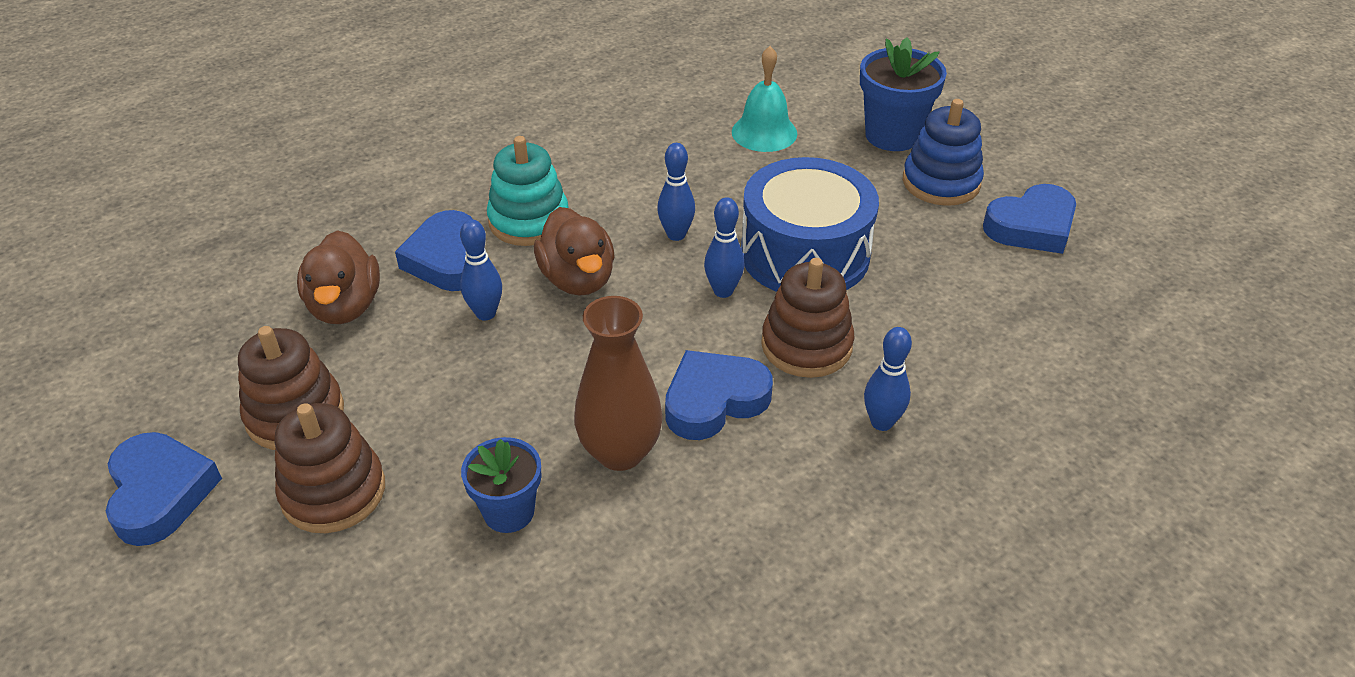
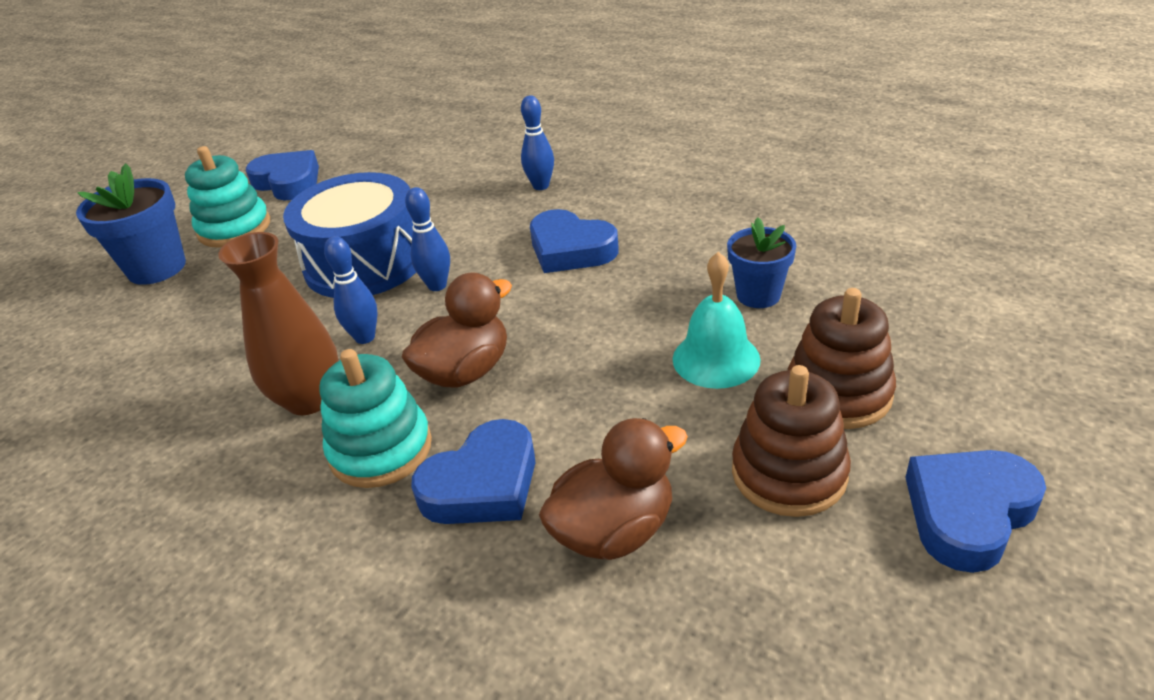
camera: 110 degrees left, 5 degrees down
(485, 313) = (553, 410): blue bowling pin -> none
(620, 452) = (656, 270): brown vase -> brown vase (309, 399)
(764, 132) = (158, 342): turquoise bell -> turquoise bell (716, 359)
(806, 345) = (482, 231): brown stacking toy -> none
(941, 182) = (234, 228): blue stacking toy -> turquoise stacking toy

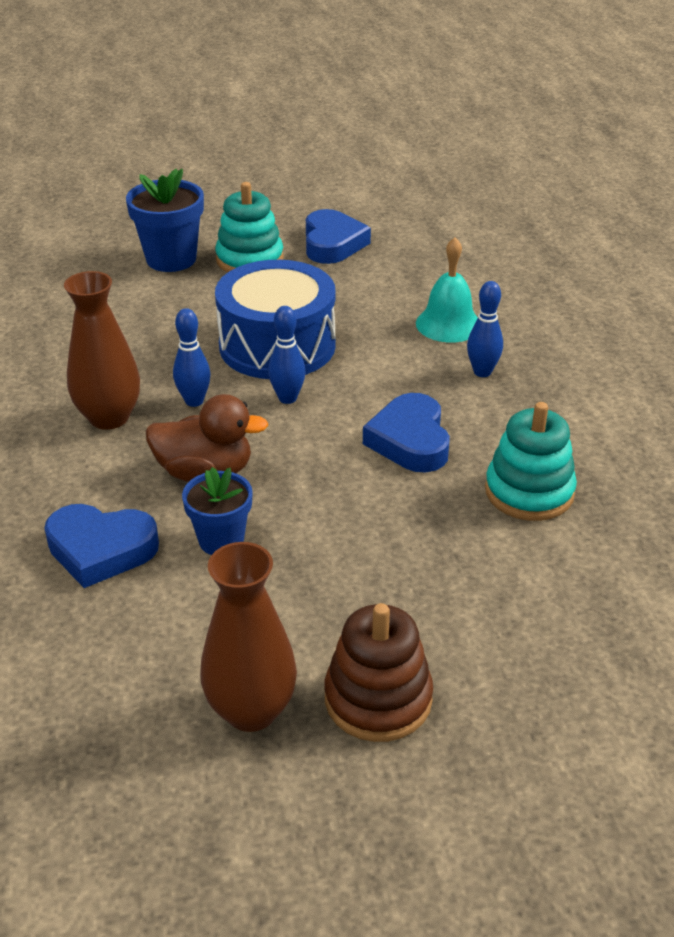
camera: 45 degrees right, 0 degrees up
(380, 449) = (92, 481): turquoise stacking toy -> turquoise stacking toy (529, 492)
(614, 530) = (111, 641): brown duck -> none
(716, 359) = (351, 601): turquoise bell -> turquoise bell (448, 324)
(758, 295) = (466, 586): blue flower pot -> blue flower pot (221, 540)
(789, 473) = (251, 711): brown stacking toy -> brown vase
(968, 513) = (299, 845): blue heart -> none

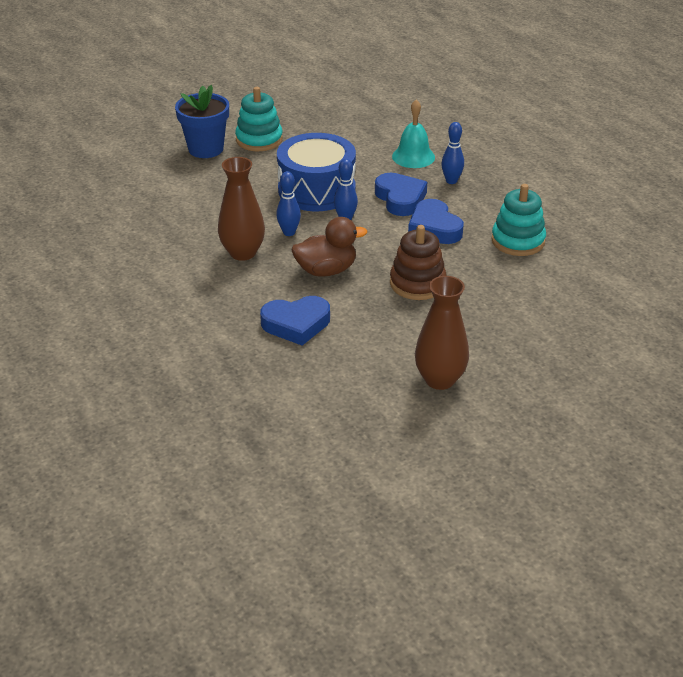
camera: 20 degrees left, 0 degrees up
(221, 540) = (363, 303): blue flower pot -> none
(332, 244) = (306, 119): blue heart -> blue heart (400, 199)
(378, 699) = (501, 358): brown stacking toy -> brown stacking toy (417, 283)

